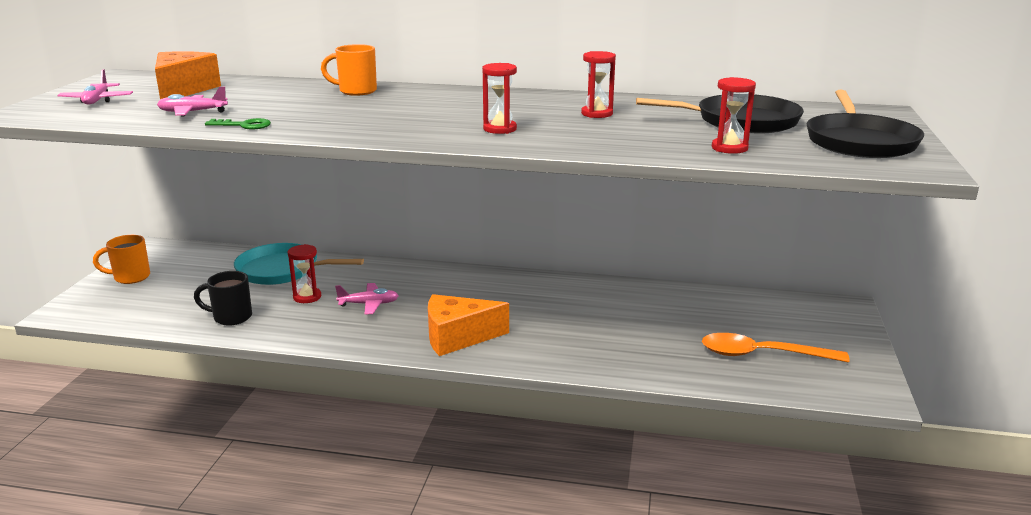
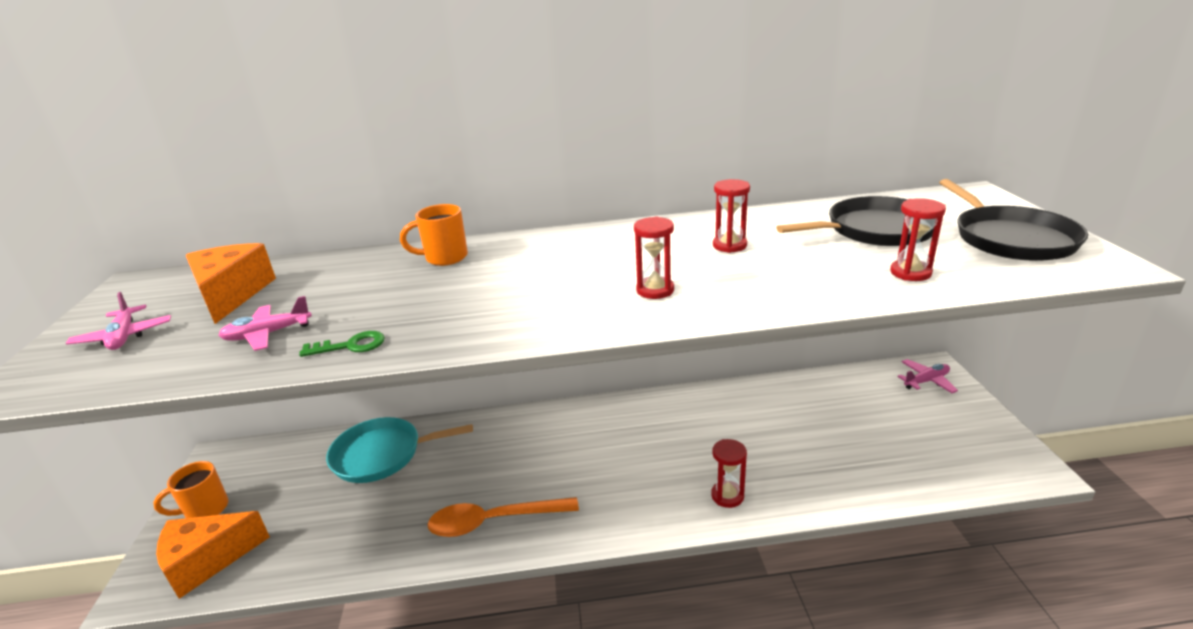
camera: 15 degrees left, 5 degrees up
(231, 317) = (355, 541): black mug -> none
(307, 297) = (428, 487): red hourglass -> red hourglass (727, 496)
(369, 304) = (501, 480): pink plane -> pink plane (926, 381)
(458, 337) = (619, 502): orange cheese -> orange cheese (207, 560)
(762, 354) = (910, 446): orange spoon -> orange spoon (493, 521)

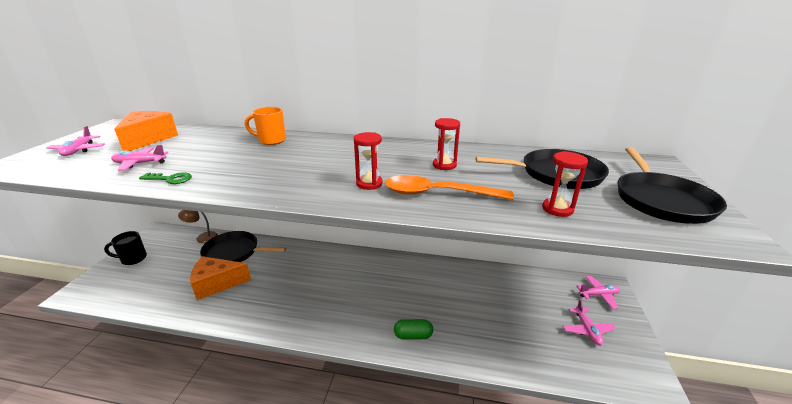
camera: 15 degrees right, 0 degrees up
(205, 510) = (133, 259): orange mug -> black mug
(207, 560) = (115, 287): orange cheese -> orange cheese (217, 284)
(309, 446) = (202, 238): none -> brown lamp
(382, 454) = (234, 252): turquoise pan -> black pan
(493, 521) = (266, 309): orange spoon -> orange spoon (437, 193)
(727, 496) = (413, 335): red hourglass -> green capsule
(934, 427) = (587, 330): none -> pink plane

